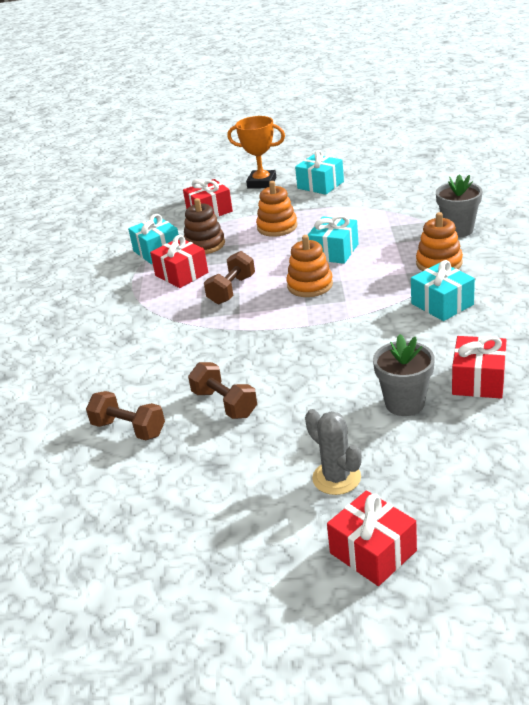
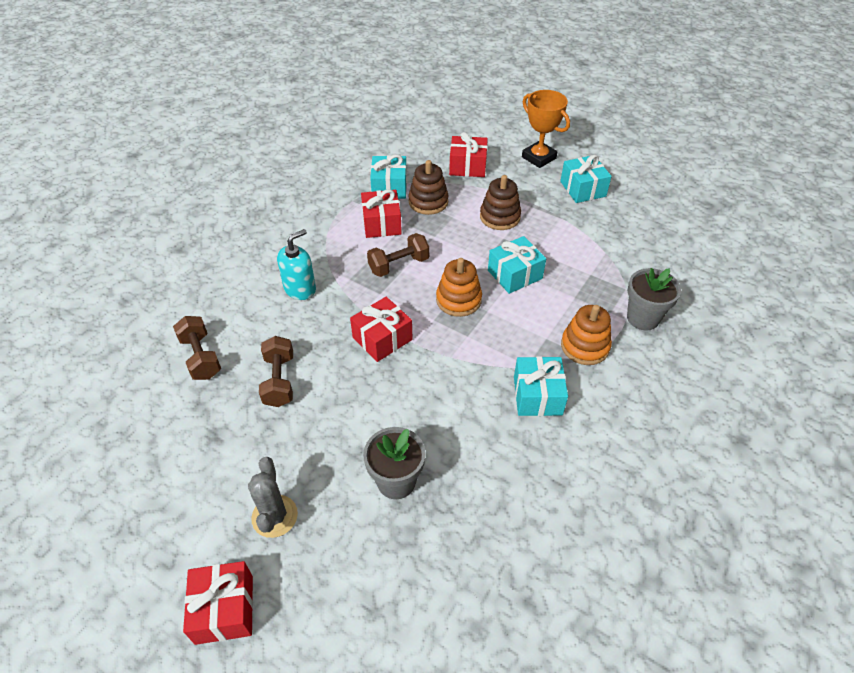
camera: 30 degrees right, 15 degrees up
(163, 344) = (300, 289): none -> turquoise soap dispenser
(277, 227) = (500, 217): orange stacking toy -> brown stacking toy
(478, 380) = (476, 503): red gift -> red gift (382, 338)

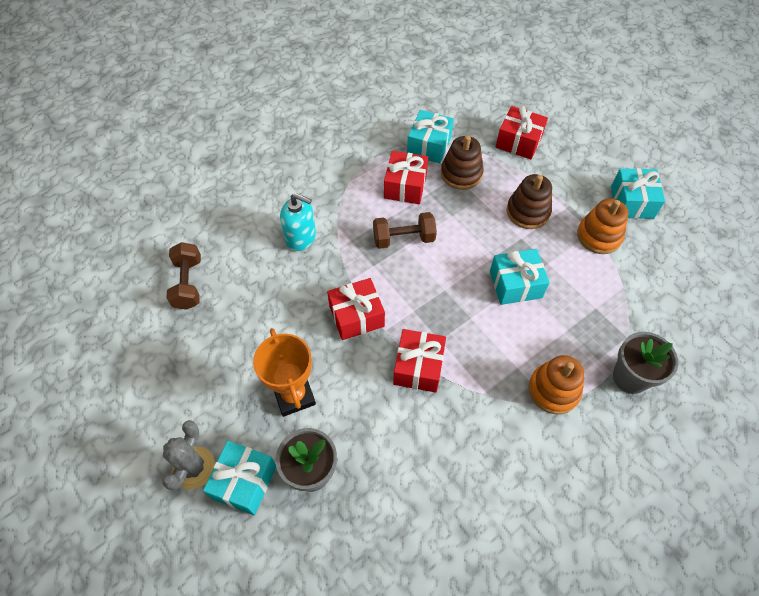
camera: 20 degrees right, 10 degrees up
(224, 609) = (122, 541): red gift -> red gift (418, 367)
(279, 381) = (247, 331): brown dumbbell -> none
(300, 289) = (301, 237): turquoise soap dispenser -> turquoise soap dispenser turned 45 degrees clockwise
(458, 300) = (447, 296): orange stacking toy -> orange stacking toy (599, 236)
(537, 395) = (482, 429): turquoise gift -> turquoise gift (244, 482)
(538, 158) = (599, 151): orange trophy -> orange trophy (294, 395)

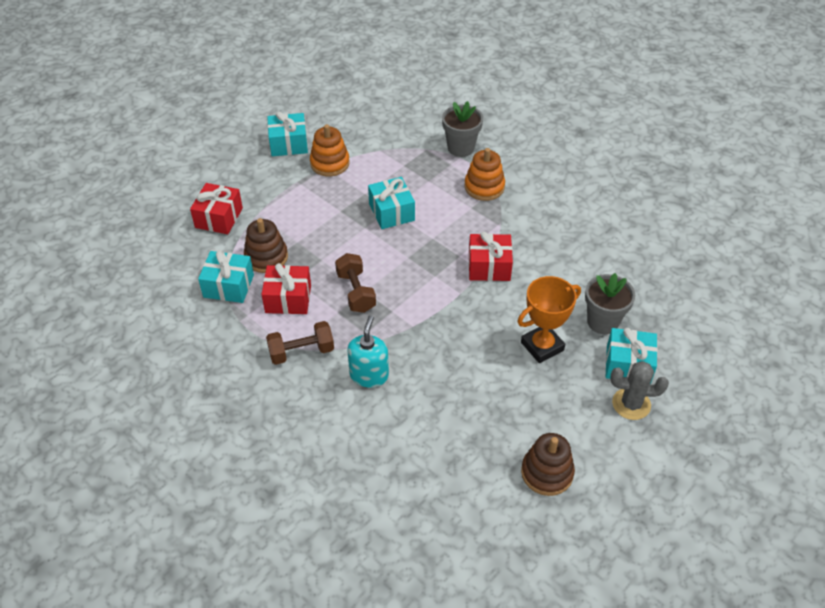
camera: 100 degrees left, 10 degrees down
(188, 283) = (448, 464): brown dumbbell -> brown dumbbell (301, 352)
(356, 316) = (451, 315): red gift -> none
(528, 212) = (309, 208): brown stacking toy -> brown stacking toy (547, 473)

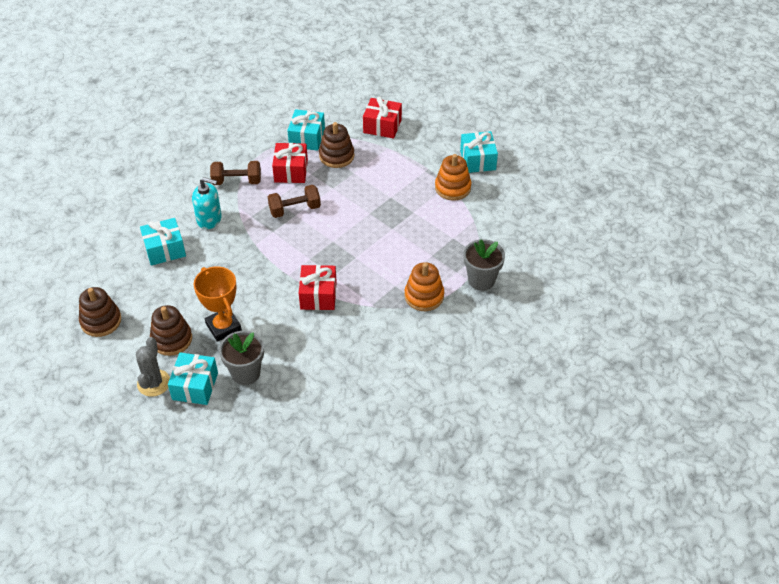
camera: 90 degrees right, 0 degrees up
(301, 352) = (237, 181): brown dumbbell -> brown dumbbell turned 75 degrees counterclockwise
(391, 212) = (389, 230): turquoise gift -> turquoise gift (165, 249)
(566, 394) = (171, 339): none -> brown stacking toy

